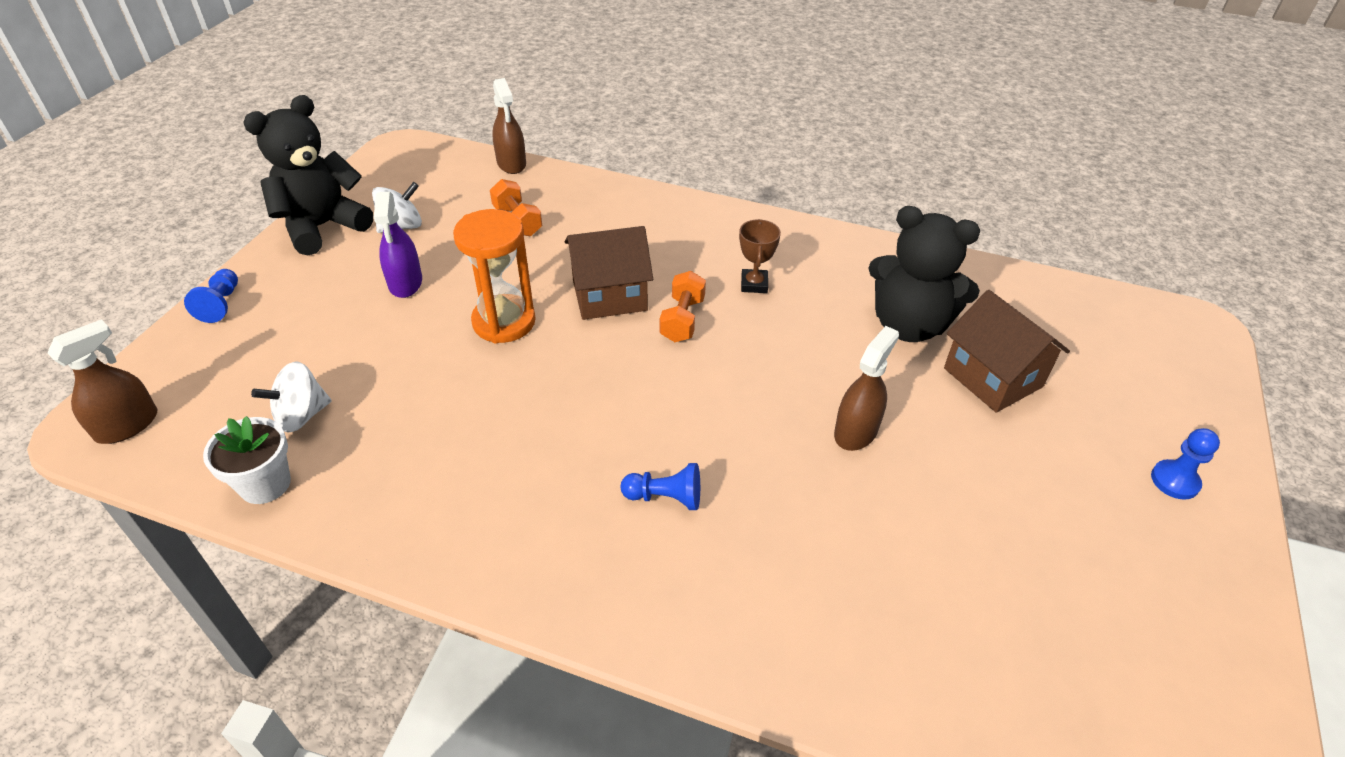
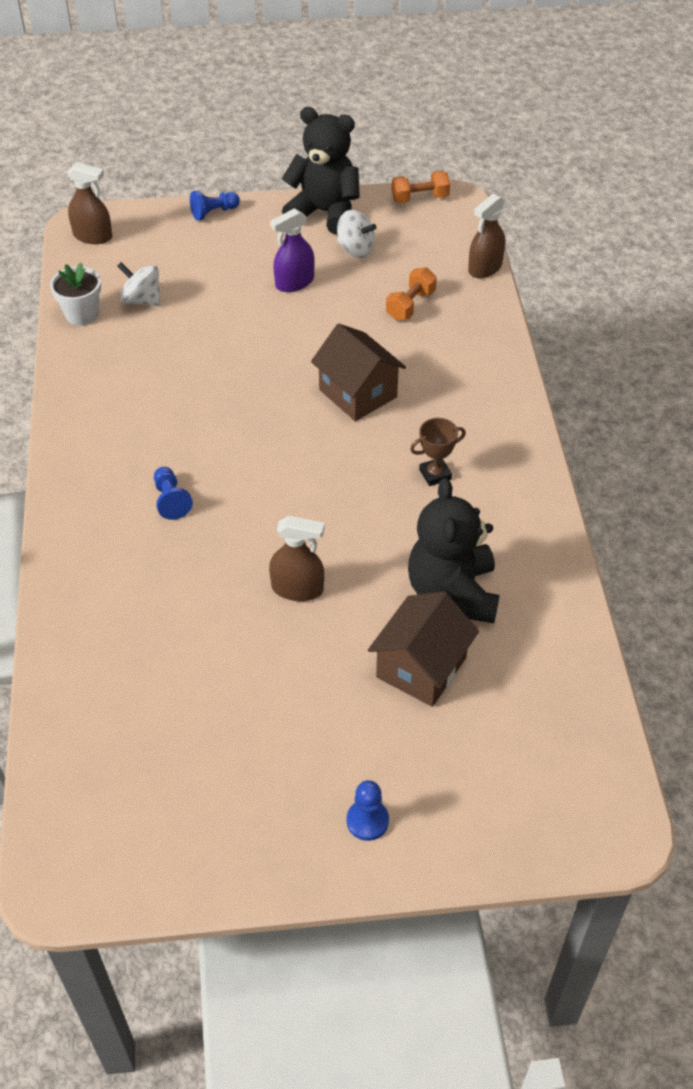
camera: 65 degrees right, 5 degrees up
(504, 322) = (288, 350): orange hourglass -> none
(682, 320) = (358, 445): orange dumbbell -> orange dumbbell (420, 198)

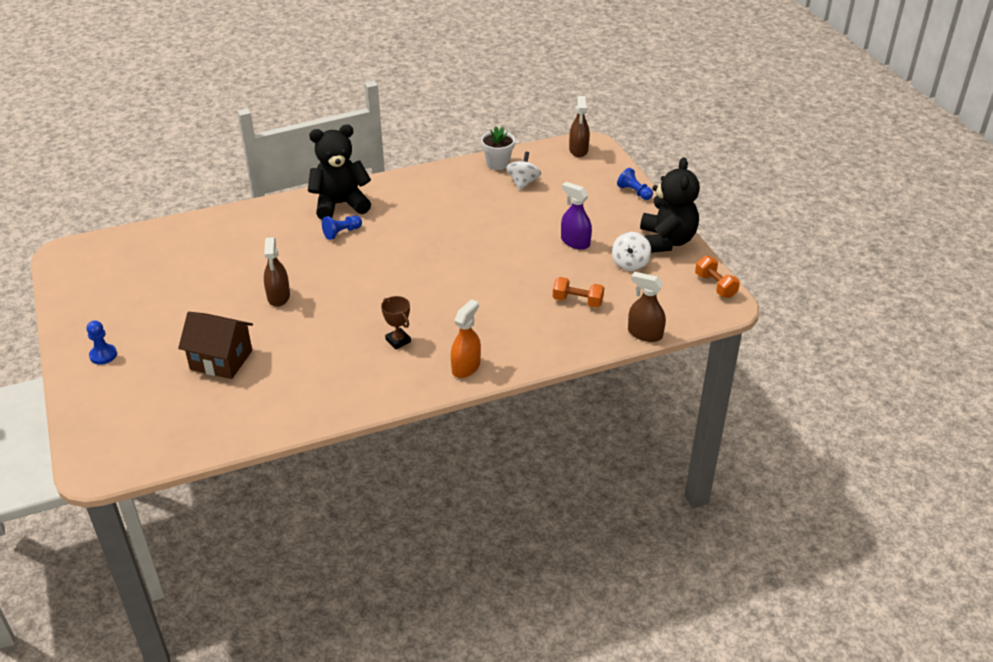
camera: 75 degrees right, 10 degrees down
(358, 393) = (468, 291): brown house -> none
(452, 593) = (287, 365): black teddy bear -> black teddy bear (340, 204)
(503, 421) = (466, 367): none -> orange spray bottle

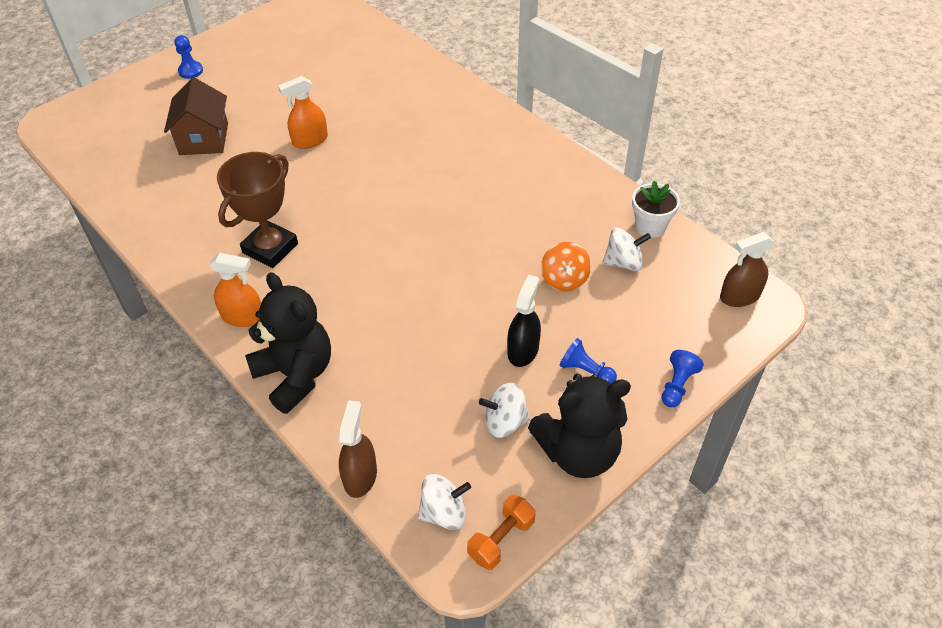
camera: 70 degrees right, 10 degrees up
(278, 296) = (310, 140): brown spray bottle -> orange spray bottle
(340, 204) = (485, 128): black teddy bear -> black teddy bear (295, 375)
(342, 233) = (436, 146): blue pawn -> blue pawn (586, 371)
(398, 341) = (270, 248): brown trophy -> brown trophy, size x1.91
(523, 210) = (564, 279): none -> orange spinning top
(575, 242) = (523, 350): purple spray bottle -> black spray bottle
(577, 301) = (400, 386): orange dumbbell -> none
(688, 304) = (444, 513): none -> white spinning top

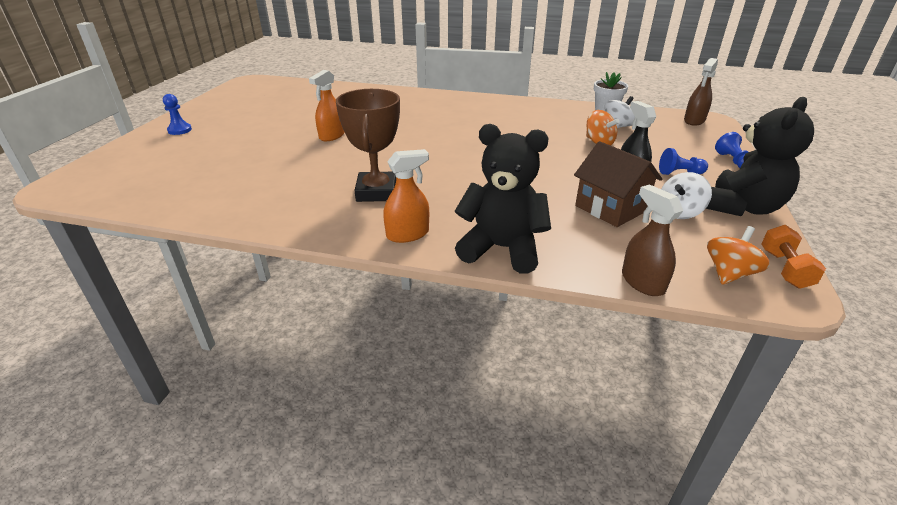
camera: 35 degrees left, 15 degrees down
(204, 139) = (237, 157): brown house -> brown house (610, 208)
(444, 513) = (729, 273): white spinning top -> orange spinning top

